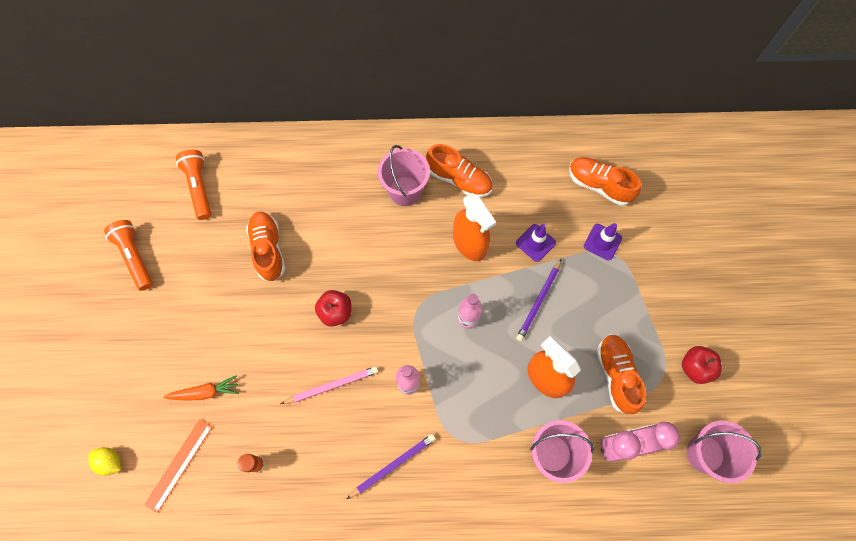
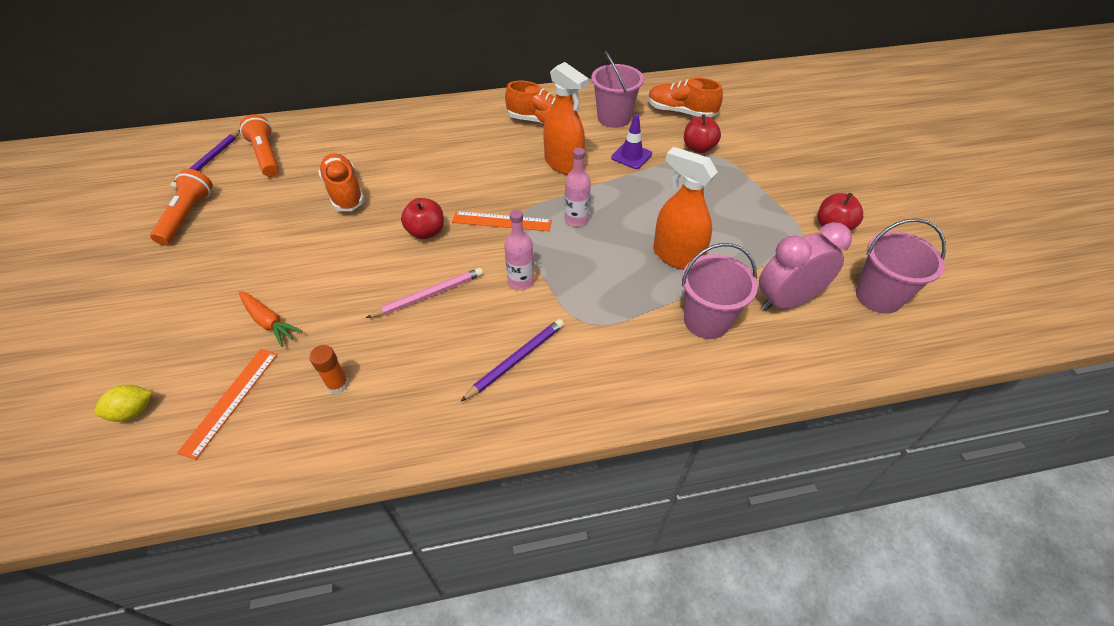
camera: 10 degrees left, 20 degrees down
(110, 461) = (133, 411): yellow lemon -> yellow lemon turned 45 degrees counterclockwise
(135, 257) = (188, 215): orange flashlight -> orange flashlight turned 45 degrees clockwise
(205, 392) = (269, 322): orange carrot -> orange carrot turned 60 degrees clockwise
(402, 310) = (502, 221): none -> orange ruler
(405, 191) = (488, 135): pink bucket -> pink bucket (614, 118)
(539, 301) = (648, 197): purple pencil -> purple pencil (208, 161)
(602, 242) = (698, 148): purple traffic cone -> red apple
(616, 375) = (752, 244): orange shoe -> none

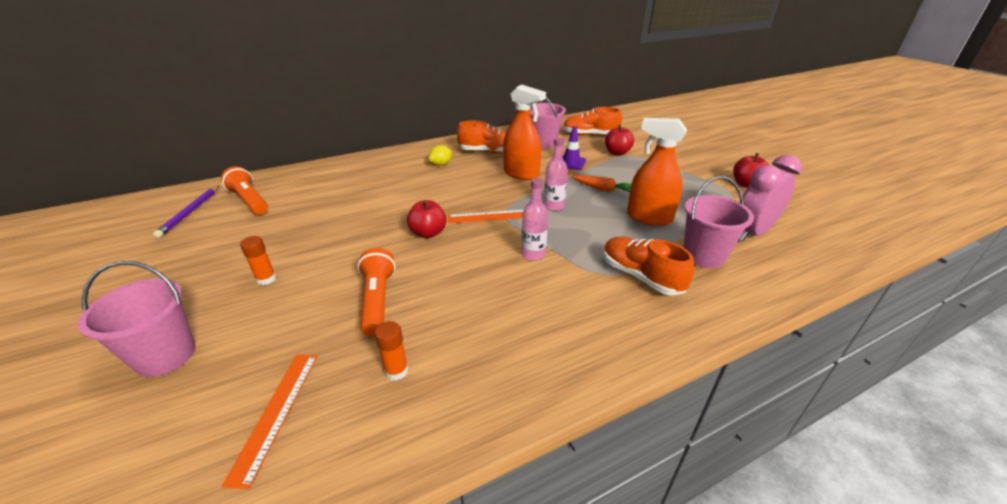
camera: 15 degrees left, 15 degrees down
(133, 411) = (150, 453): yellow lemon -> yellow lemon (441, 164)
(188, 215) = (178, 255): orange flashlight -> orange flashlight (377, 300)
(257, 259) = (266, 279): none -> orange glue stick
(269, 322) = (297, 329): orange carrot -> orange carrot (603, 189)
(345, 192) = (338, 216): orange shoe -> orange shoe (640, 276)
(429, 295) = (454, 278): pink pencil -> none
(516, 360) = (564, 314): purple pencil -> none
(878, 296) = (812, 219): pink bucket -> pink bucket (165, 356)

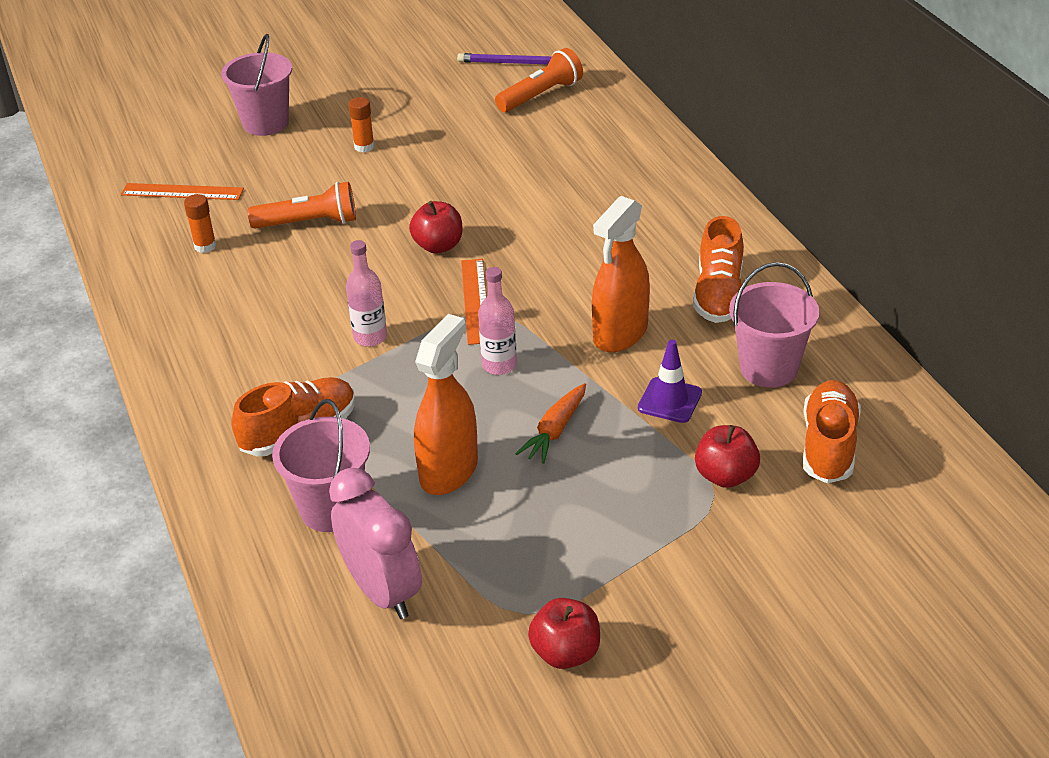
camera: 95 degrees right, 5 degrees up
(441, 164) = (660, 242): yellow lemon -> none

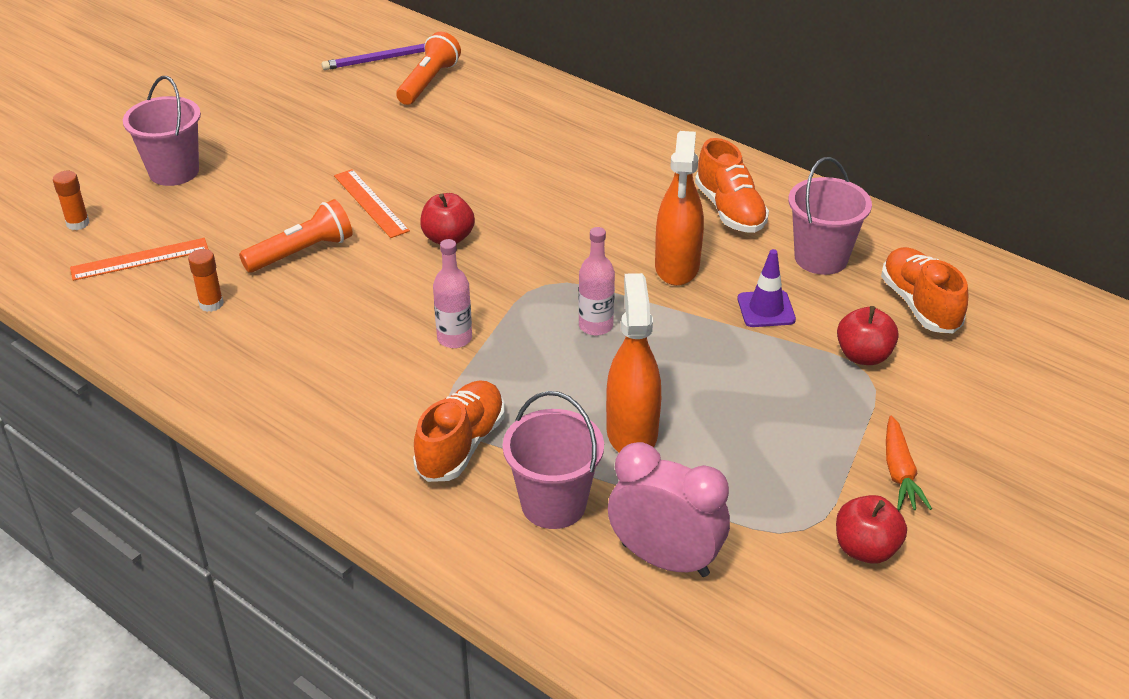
camera: 30 degrees left, 0 degrees up
(364, 147) = (296, 168): orange glue stick -> orange glue stick (78, 223)
(475, 301) = (525, 276): orange ruler -> orange ruler (371, 203)
(555, 431) = (693, 366): orange carrot -> orange carrot (899, 473)

